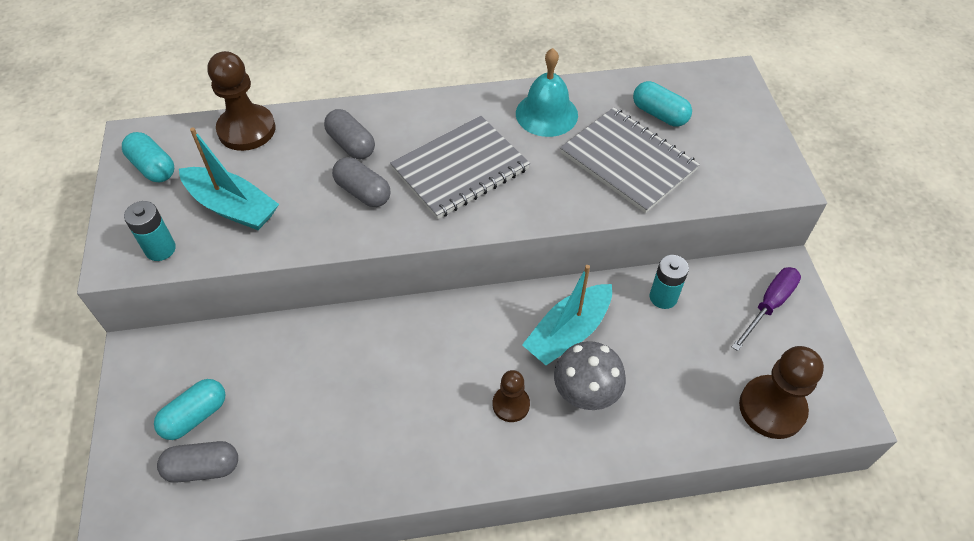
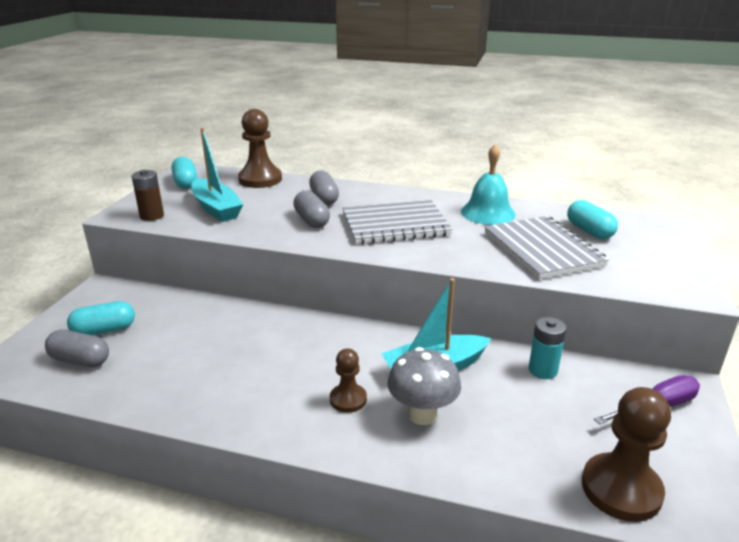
camera: 25 degrees right, 25 degrees down
(160, 249) = (152, 216): turquoise battery -> brown battery

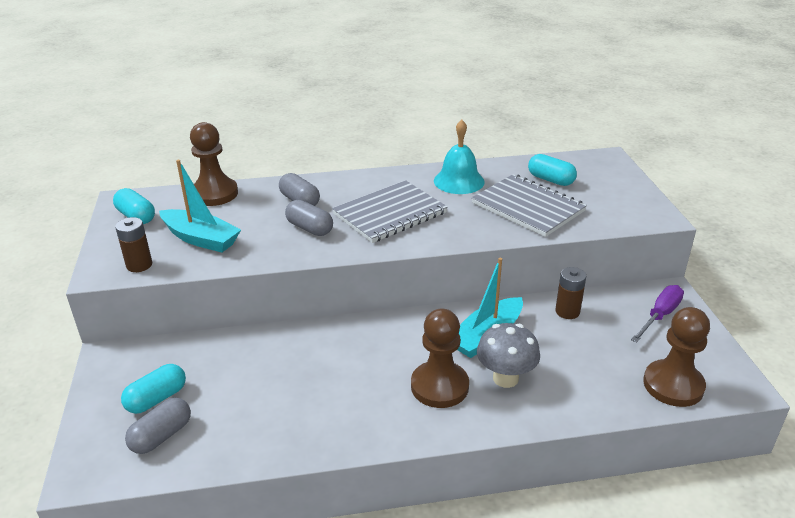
camera: 25 degrees left, 5 degrees up
(80, 360) = (161, 436): grey capsule -> grey capsule turned 45 degrees counterclockwise
(348, 399) = (439, 386): brown pawn -> brown pawn, size x1.73
(542, 370) = (567, 311): turquoise battery -> brown battery

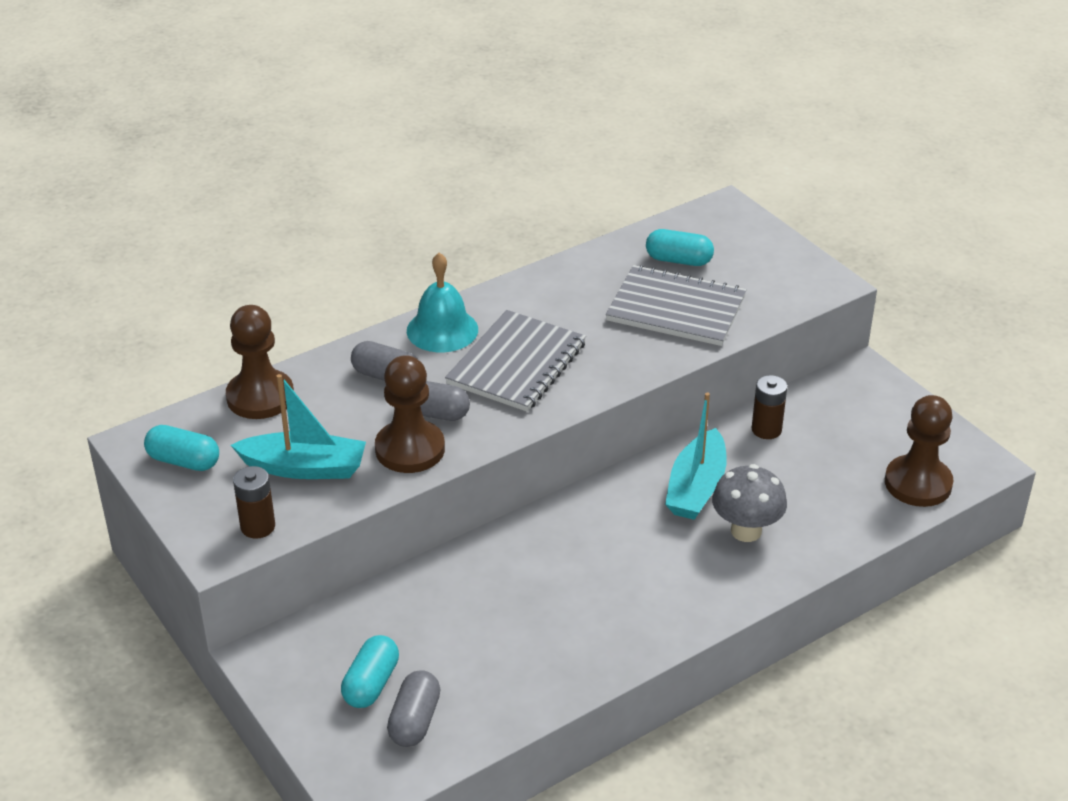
camera: 25 degrees left, 5 degrees up
(439, 386) = (682, 563): brown pawn -> brown pawn (410, 449)
(459, 181) = (568, 291): turquoise bell -> turquoise bell (442, 330)
(660, 315) = (867, 404): purple screwdriver -> none

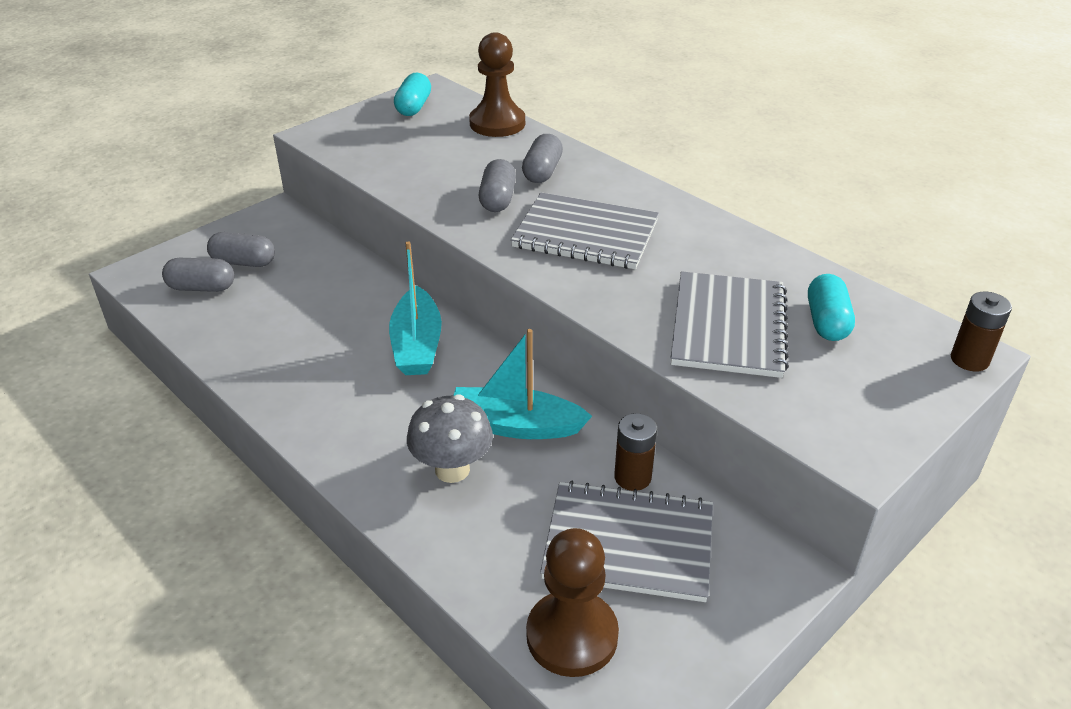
camera: 80 degrees right, 0 degrees up
(258, 526) = (342, 144): brown battery -> brown battery (969, 359)
(304, 468) = (413, 152): turquoise boat -> turquoise boat (417, 345)
(371, 684) = (243, 262): turquoise capsule -> grey capsule
(410, 449) = (445, 194): brown pawn -> none
(442, 330) = (621, 190): turquoise bell -> none
(835, 443) = (628, 543): none -> grey notebook

